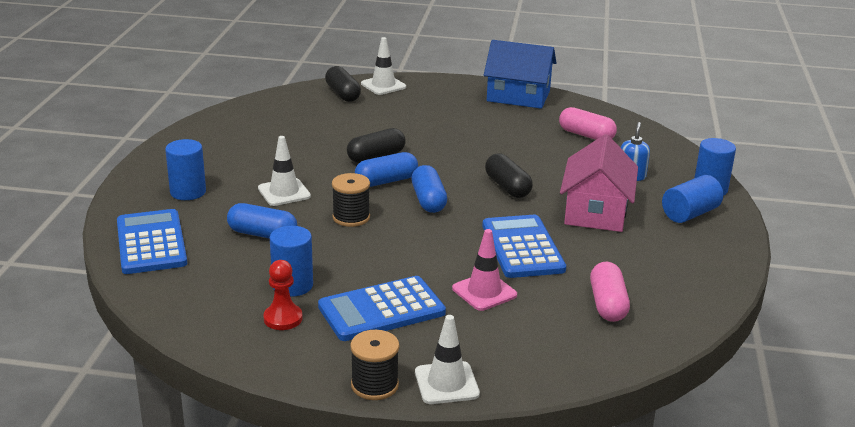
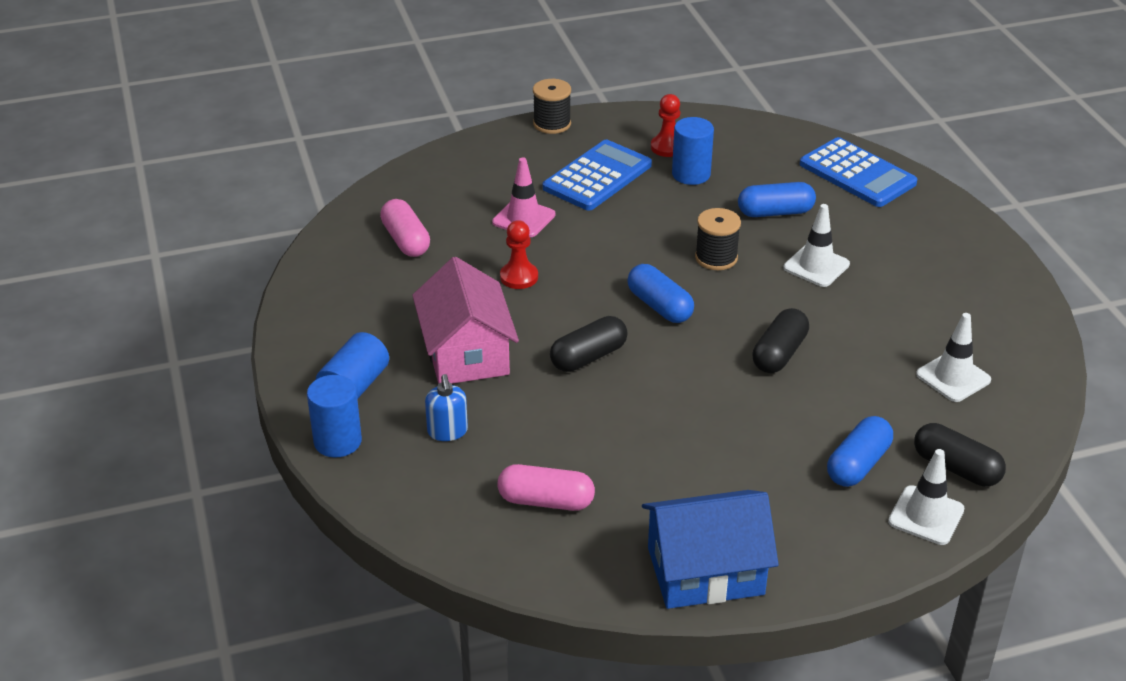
camera: 155 degrees right, 10 degrees up
(188, 192) = (907, 235): blue cylinder -> none
(386, 181) = (729, 318): blue capsule -> blue capsule (858, 464)
(446, 383) = (501, 139): white traffic cone -> white traffic cone (953, 377)
(507, 187) = (588, 357): black capsule -> black capsule turned 75 degrees counterclockwise
(522, 247) = (519, 277): blue calculator -> red pawn

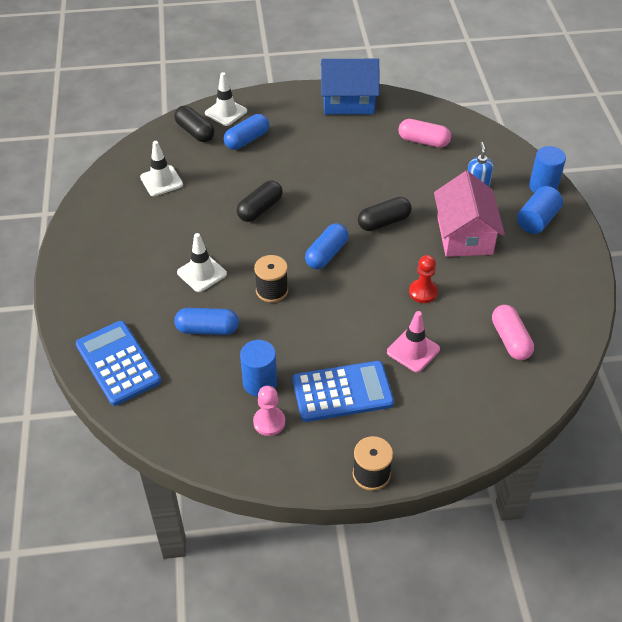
camera: 170 degrees left, 10 degrees up
(597, 177) = (342, 392): blue calculator -> blue calculator turned 150 degrees counterclockwise
(659, 306) = (326, 254): blue capsule -> blue capsule turned 60 degrees clockwise
(667, 147) = (269, 422): red pawn -> pink pawn

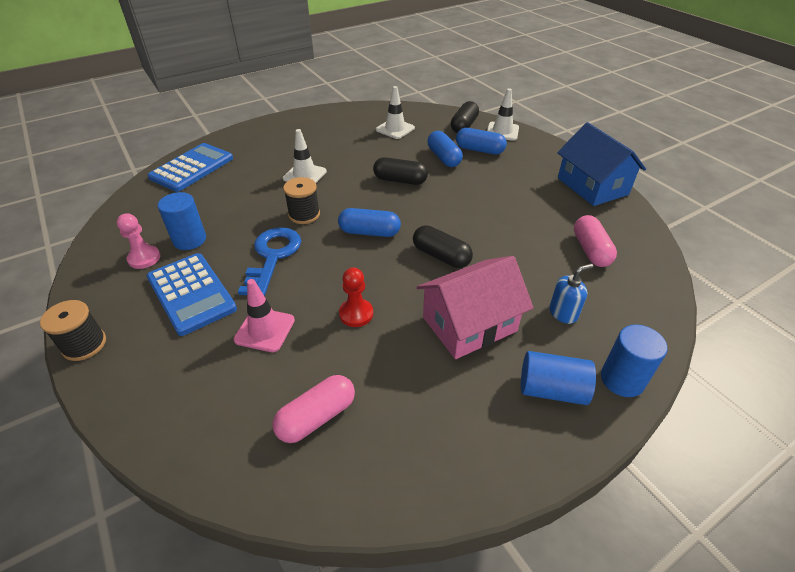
camera: 65 degrees right, 5 degrees down
(207, 329) = (243, 196): blue capsule -> blue capsule (444, 158)
(322, 326) = (273, 256): none -> blue key

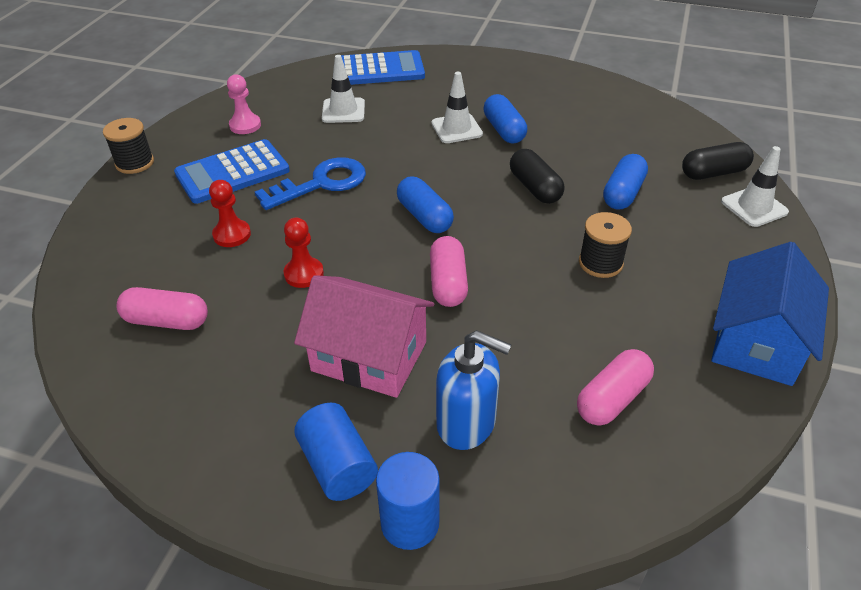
camera: 50 degrees right, 0 degrees up
(189, 240) = (290, 130): blue cylinder -> none
(191, 293) = (232, 172): blue calculator -> blue calculator turned 45 degrees clockwise
(265, 330) = (232, 235): pink traffic cone -> red pawn
(304, 214) = (398, 164): black spool -> black spool (600, 263)
(395, 129) = (622, 132): white traffic cone -> white traffic cone (343, 111)
(441, 256) = (448, 283): black capsule -> pink capsule
(479, 150) = (682, 210): blue capsule -> blue capsule (504, 130)
(563, 313) = (467, 423): blue soap dispenser -> blue soap dispenser, size x1.59

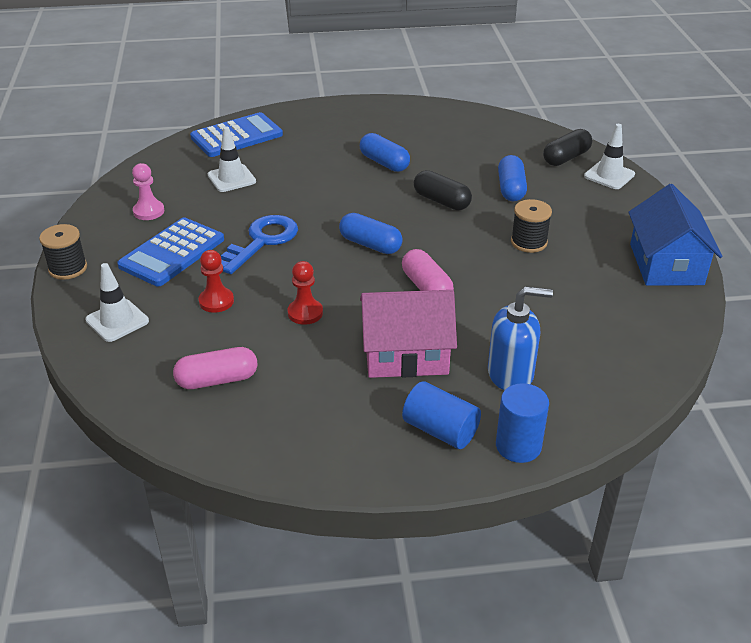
camera: 25 degrees left, 5 degrees down
(456, 129) = (344, 170): white traffic cone -> white traffic cone (117, 321)
(612, 398) = (597, 328): pink capsule -> none

